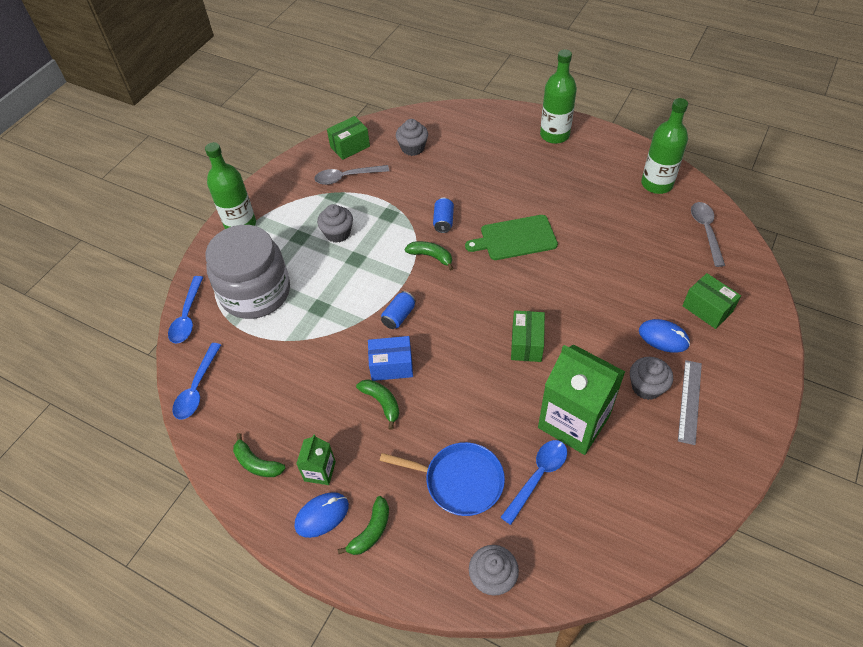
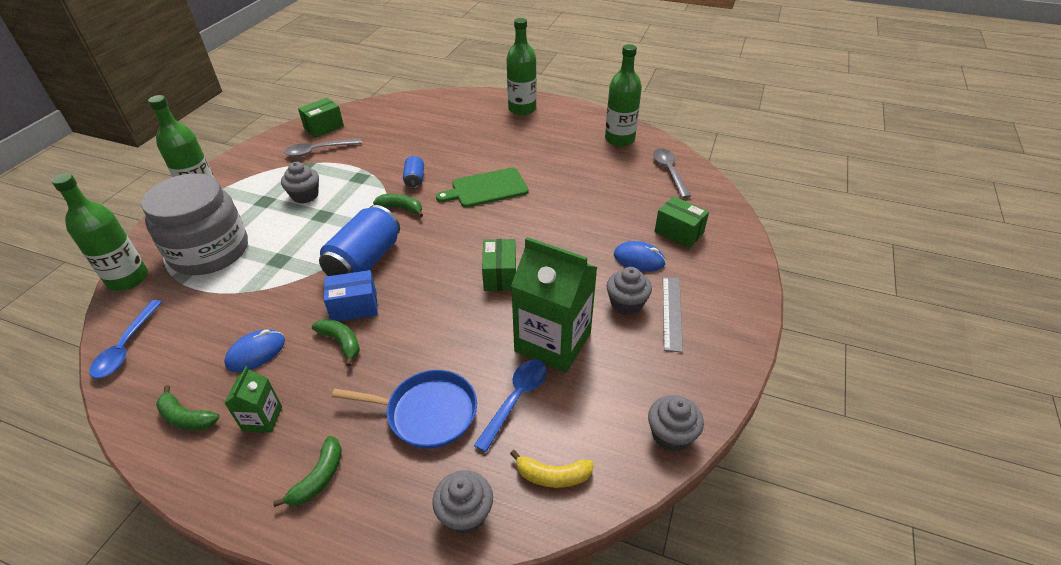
camera: 10 degrees left, 10 degrees down
(187, 316) = (128, 279): blue spoon -> green bottle
(322, 515) = (260, 466): blue mouse -> blue mouse (256, 353)
(399, 316) = (365, 261): blue can -> blue can, size x2.05
(412, 148) = (386, 125): grey cupcake -> grey cupcake (671, 435)
(567, 552) = (553, 476): none -> yellow banana

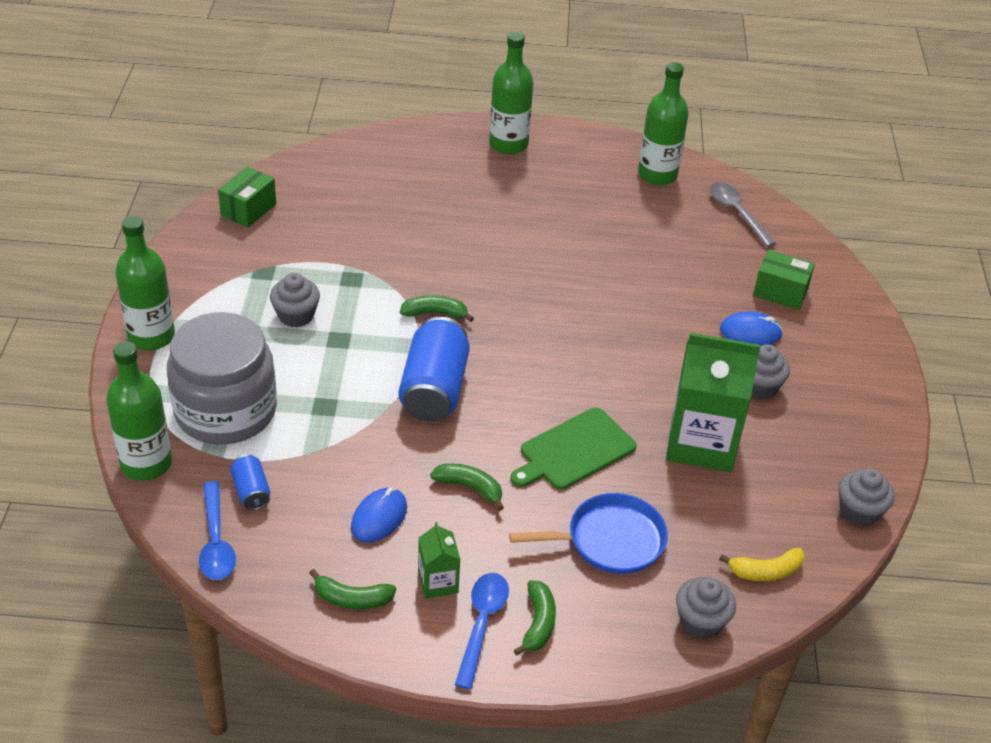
camera: 20 degrees left, 0 degrees up
(318, 151) = (267, 247): grey spoon -> none
(354, 307) = (458, 445): blue box -> none
(415, 179) = (427, 271): blue can -> blue can (251, 491)
(486, 188) = (526, 269): green cutting board -> green cutting board (574, 451)
(500, 275) = (604, 379): green box -> none
(516, 399) = (693, 509): blue spoon -> blue spoon (482, 624)
(671, 312) = (810, 388): grey ruler -> none

